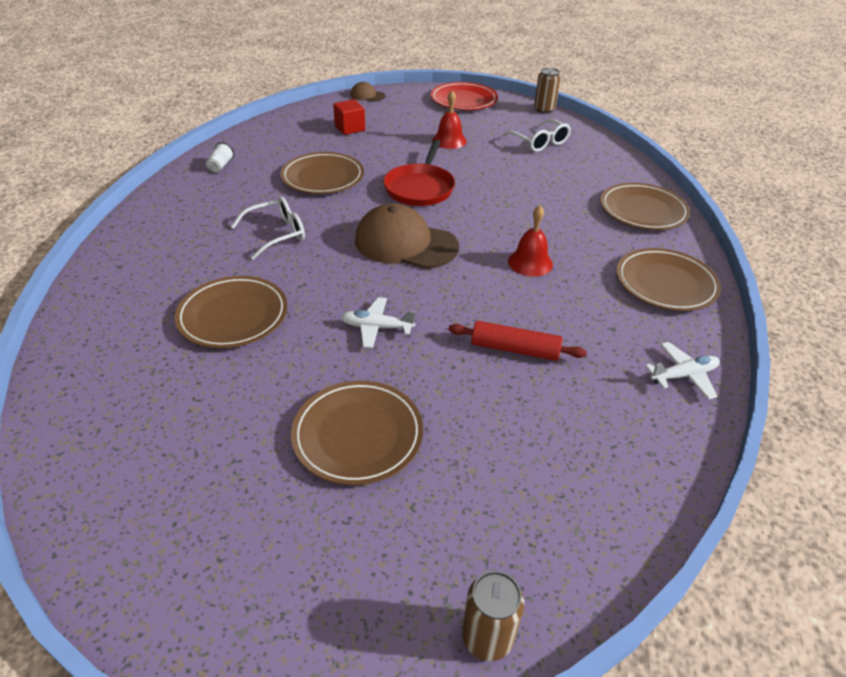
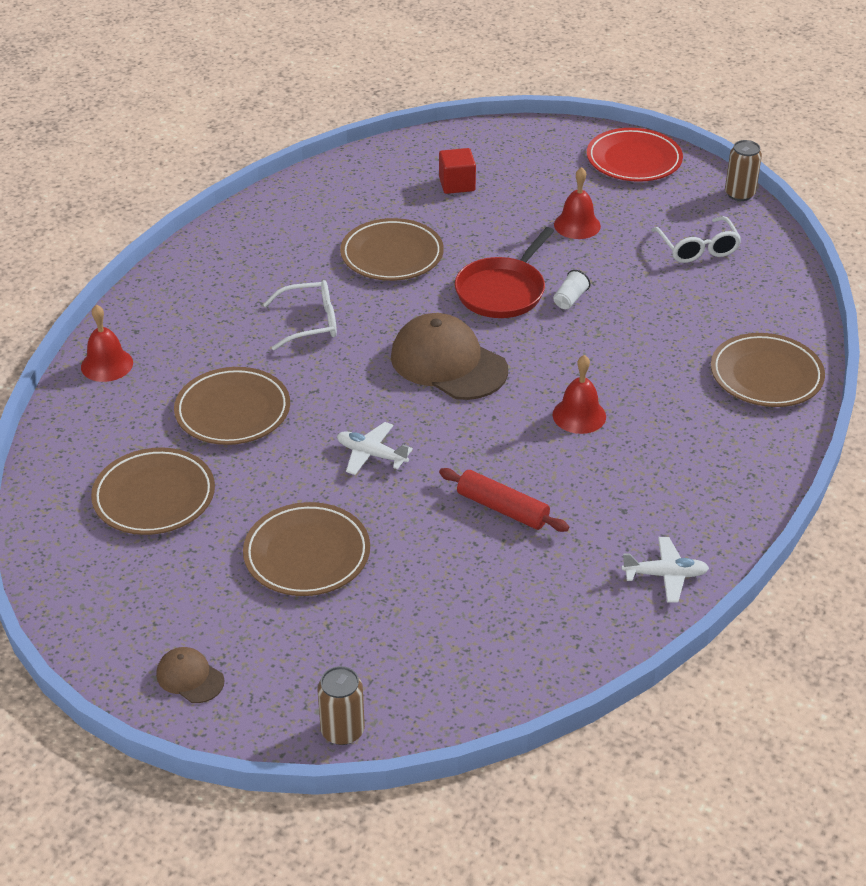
camera: 20 degrees right, 0 degrees up
(97, 299) = (107, 364): none -> red bell
(221, 166) = (278, 217): white cup -> white cup (570, 299)
(367, 95) = (504, 131): brown cap -> brown cap (190, 677)
(665, 283) = (723, 473): brown plate -> brown plate (154, 496)

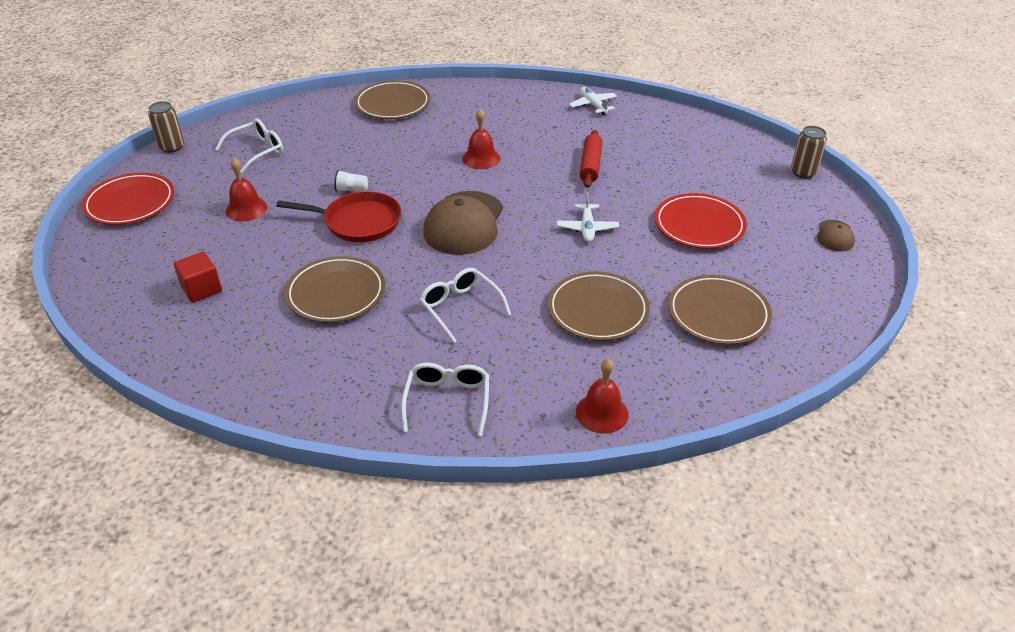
camera: 115 degrees left, 0 degrees up
(199, 285) = (447, 400): none -> white glasses
(307, 554) = (699, 225): brown plate -> red plate

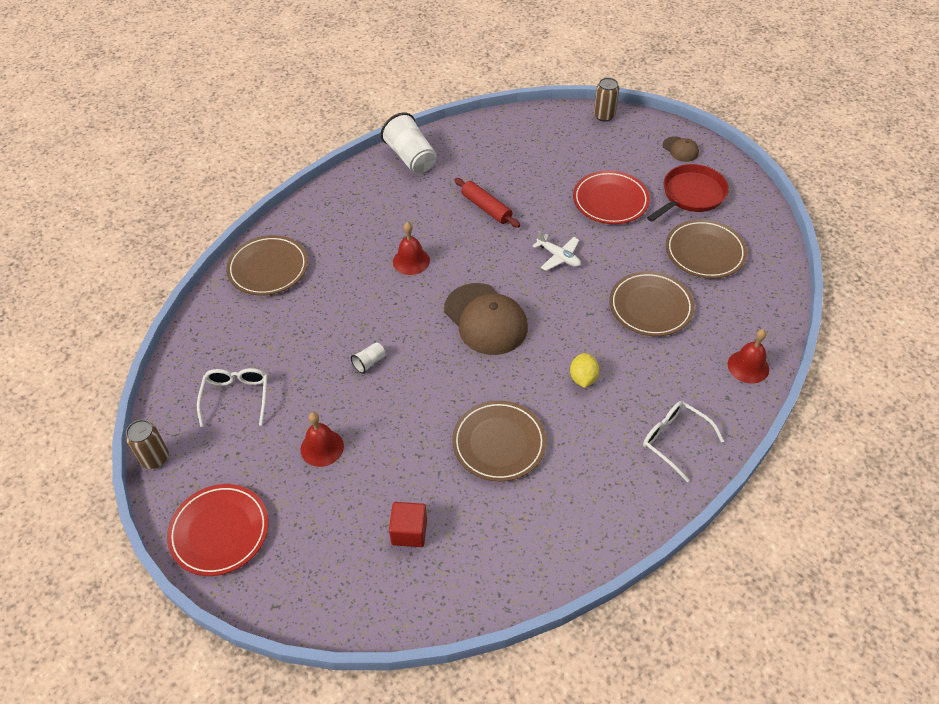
camera: 50 degrees left, 10 degrees up
(358, 222) = (419, 381): red pan -> red pan (691, 195)
(460, 308) = (583, 378): white glasses -> yellow lemon
(593, 105) = (411, 157): white plane -> white cup

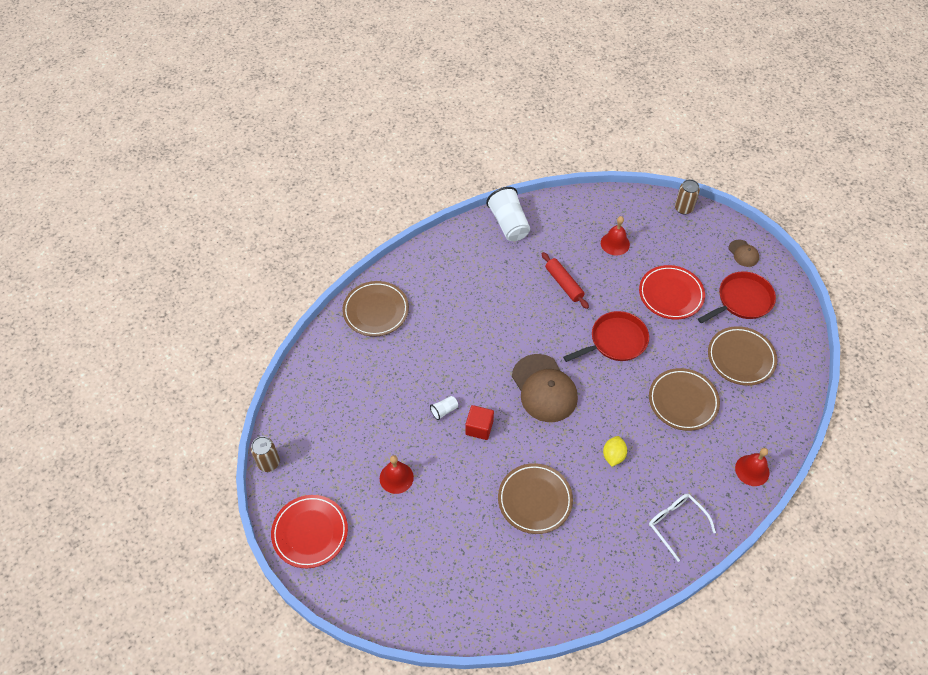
camera: 10 degrees right, 5 degrees up
(236, 397) = (336, 422): white glasses -> none
(409, 532) = (452, 560): red cube -> red cube (479, 428)
(411, 261) = (492, 324): red bell -> red bell (615, 243)
(558, 257) = (615, 341): white plane -> red pan

